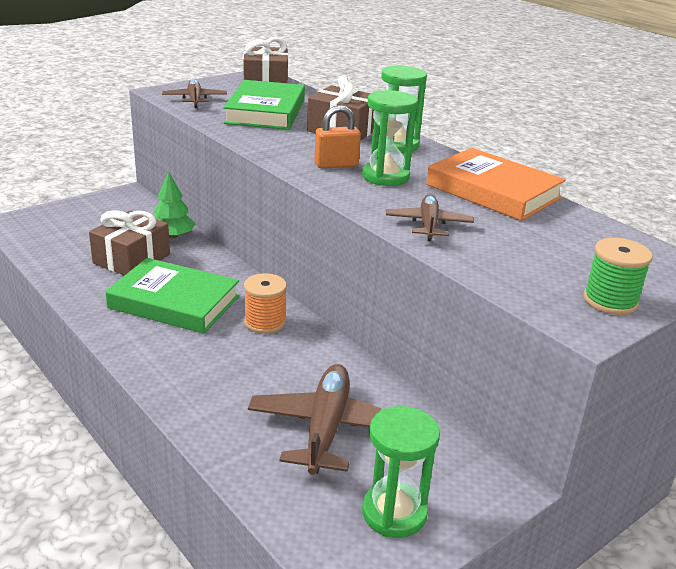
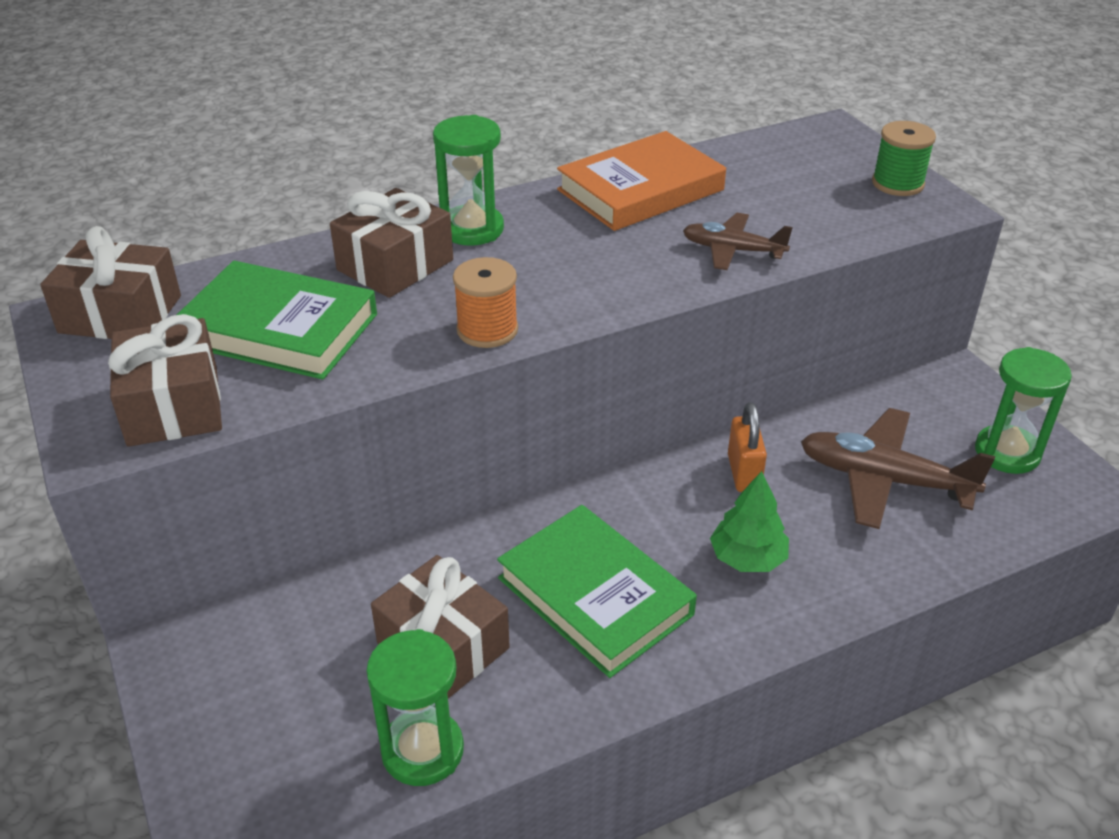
camera: 75 degrees left, 10 degrees up
(172, 236) = (374, 589): green tree -> green tree (747, 558)
(174, 302) = (595, 596): green book -> green book turned 75 degrees counterclockwise
(194, 100) = (173, 406): brown plane -> brown gift
(265, 322) = (662, 504): orange spool -> orange spool (487, 330)
(336, 165) = (534, 289): orange padlock -> orange padlock (744, 473)
(385, 177) = (584, 256): green hourglass -> green hourglass (422, 751)

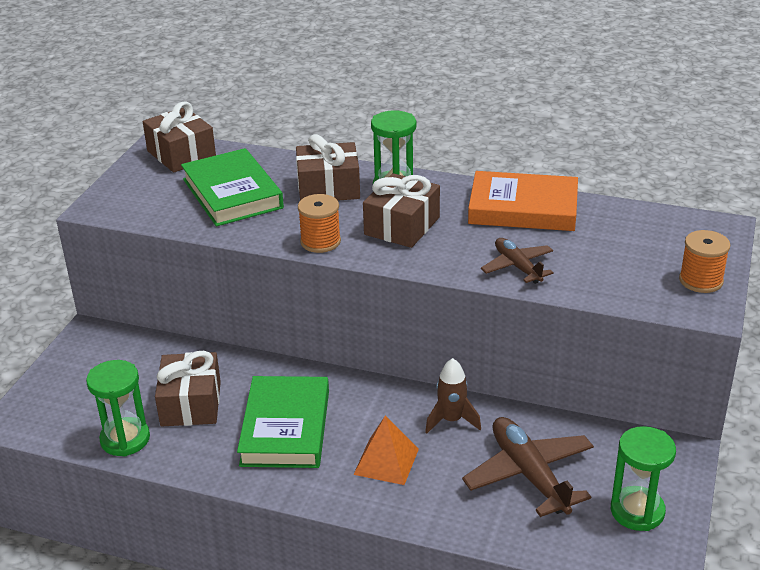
camera: 45 degrees right, 5 degrees down
(173, 406) = (144, 206): brown gift -> brown gift (402, 226)
(744, 473) = (451, 420): orange padlock -> brown rocket
(747, 558) = (386, 461): green tree -> orange pyramid
(897, 183) = (701, 280): green spool -> orange spool

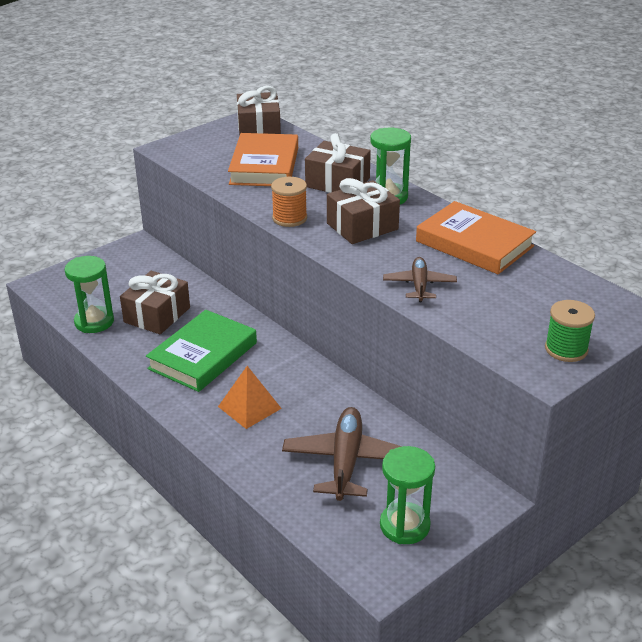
camera: 30 degrees right, 0 degrees up
(232, 193) = (264, 166): green book -> orange book
(451, 420) = (326, 398): brown rocket -> none
(701, 280) = (566, 349): orange spool -> green spool

